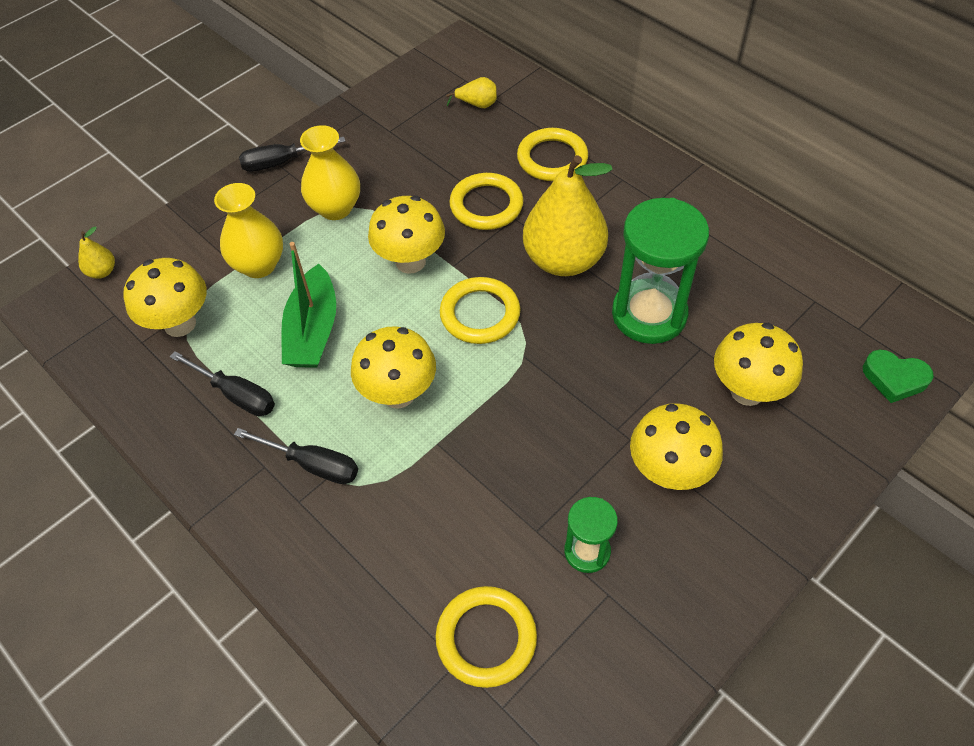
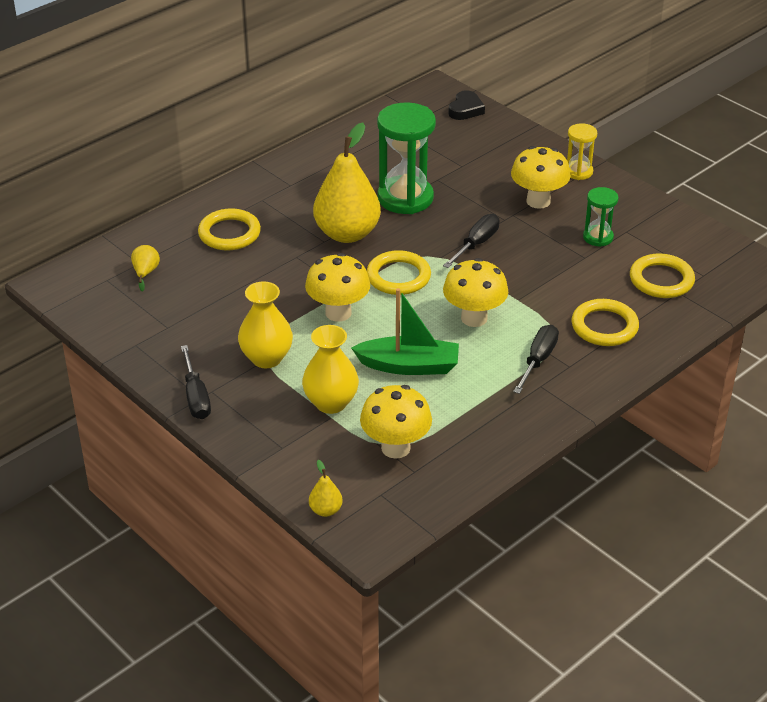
camera: 90 degrees left, 15 degrees down
(236, 395) = (473, 406): black screwdriver -> black screwdriver (476, 244)
(486, 205) = (279, 271): yellow ring -> yellow ring (604, 326)
(747, 391) = (474, 164): yellow mushroom -> none
(760, 531) = (578, 172): none -> yellow hourglass
(894, 378) = (465, 109): green heart -> black heart

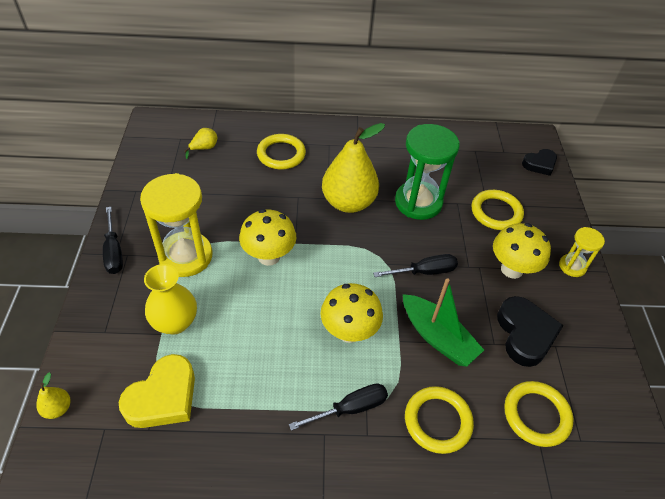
camera: 40 degrees right, 10 degrees up
(196, 397) = (114, 252): black screwdriver -> black screwdriver turned 45 degrees counterclockwise
(266, 358) = (186, 256): yellow vase -> yellow hourglass
(395, 448) = (163, 397): yellow mushroom -> yellow heart
(398, 277) = (340, 258): yellow ring -> yellow ring (496, 212)
(409, 366) = (258, 335): green boat -> green boat (437, 337)
(598, 237) = (525, 334): green hourglass -> black heart

